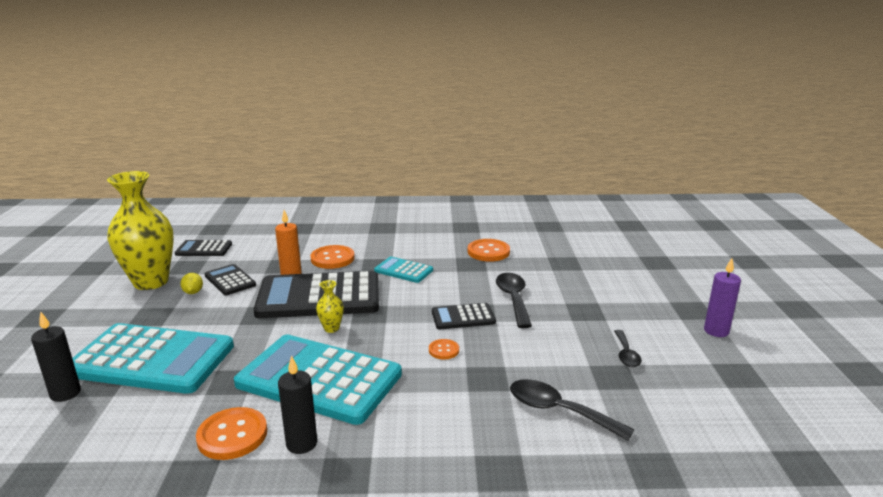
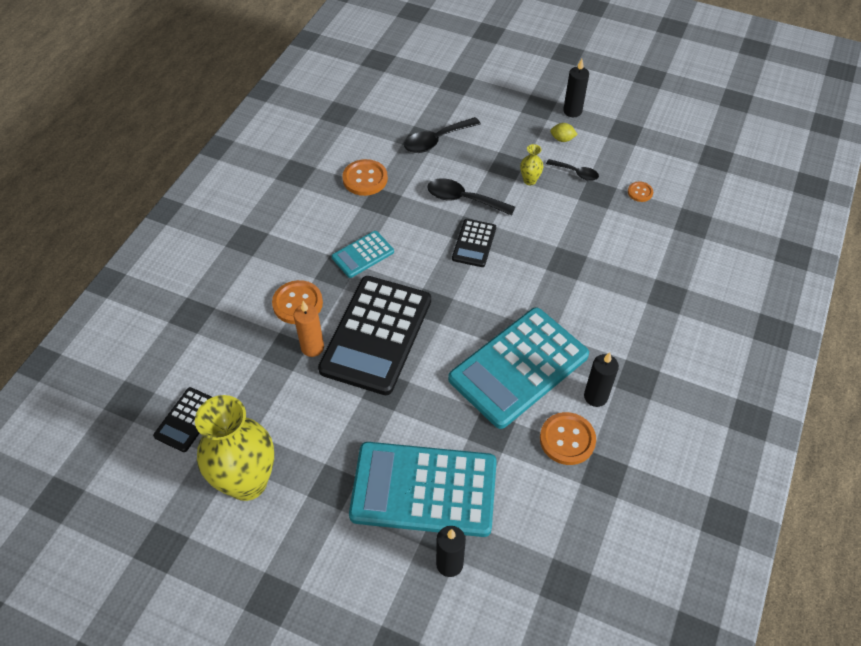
camera: 65 degrees left, 30 degrees up
(152, 359) = (424, 489): turquoise calculator -> turquoise calculator turned 120 degrees counterclockwise
(193, 292) = (300, 442): yellow lemon -> yellow lemon (562, 139)
(230, 280) = (292, 404): black calculator -> none
(331, 328) = (442, 340): yellow vase -> yellow vase (529, 180)
(444, 350) = (517, 274): orange button -> orange button (640, 192)
(558, 411) = (621, 240): black spoon -> black spoon (436, 140)
(716, 331) = (572, 111): purple candle -> black candle

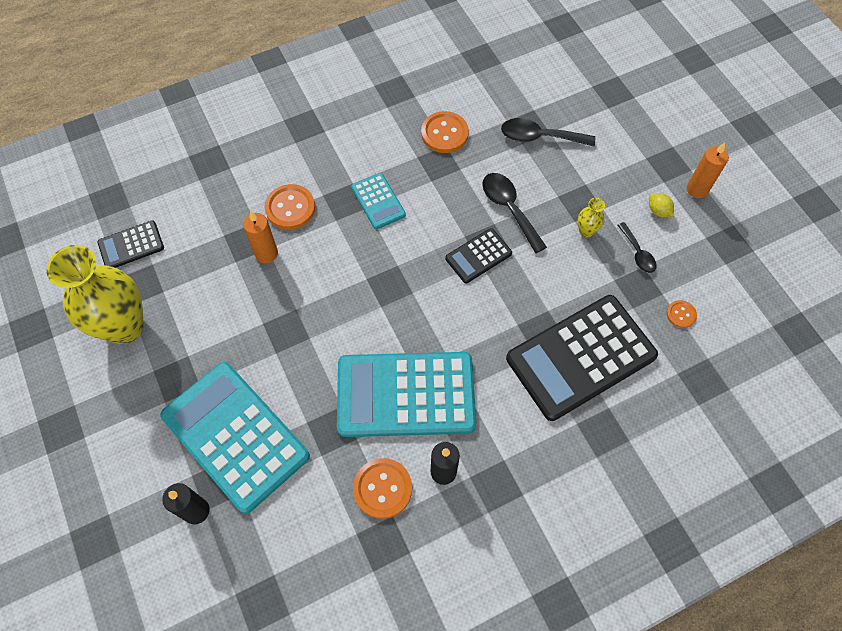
camera: 40 degrees right, 10 degrees up
(363, 255) = (378, 201): turquoise calculator -> turquoise calculator turned 120 degrees counterclockwise
(376, 335) = (323, 279): black calculator -> black calculator (581, 357)
(572, 111) = (697, 189): black candle -> orange candle

